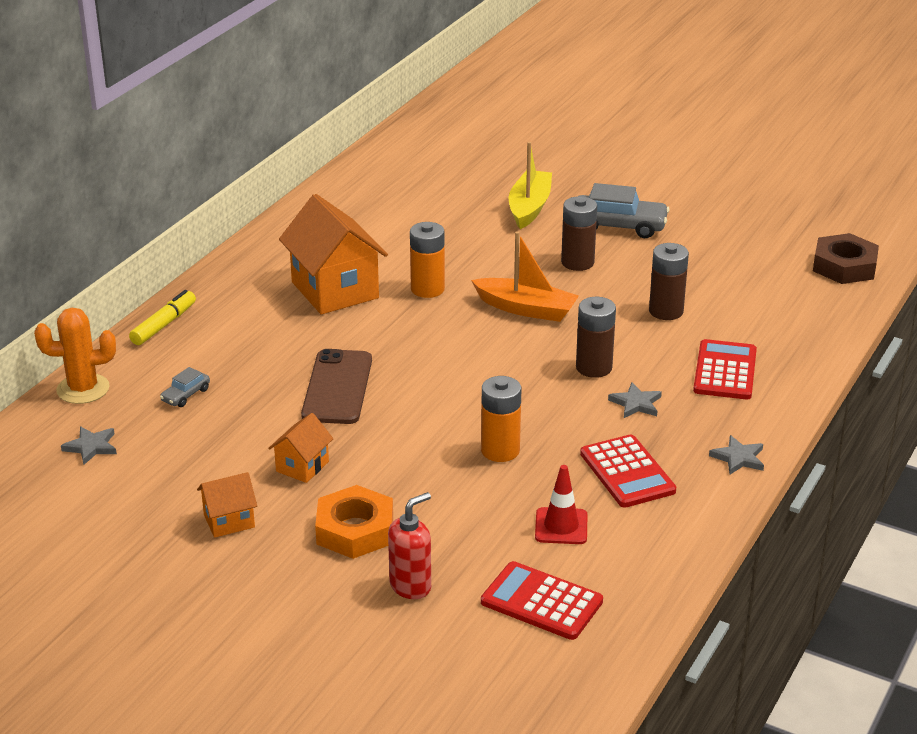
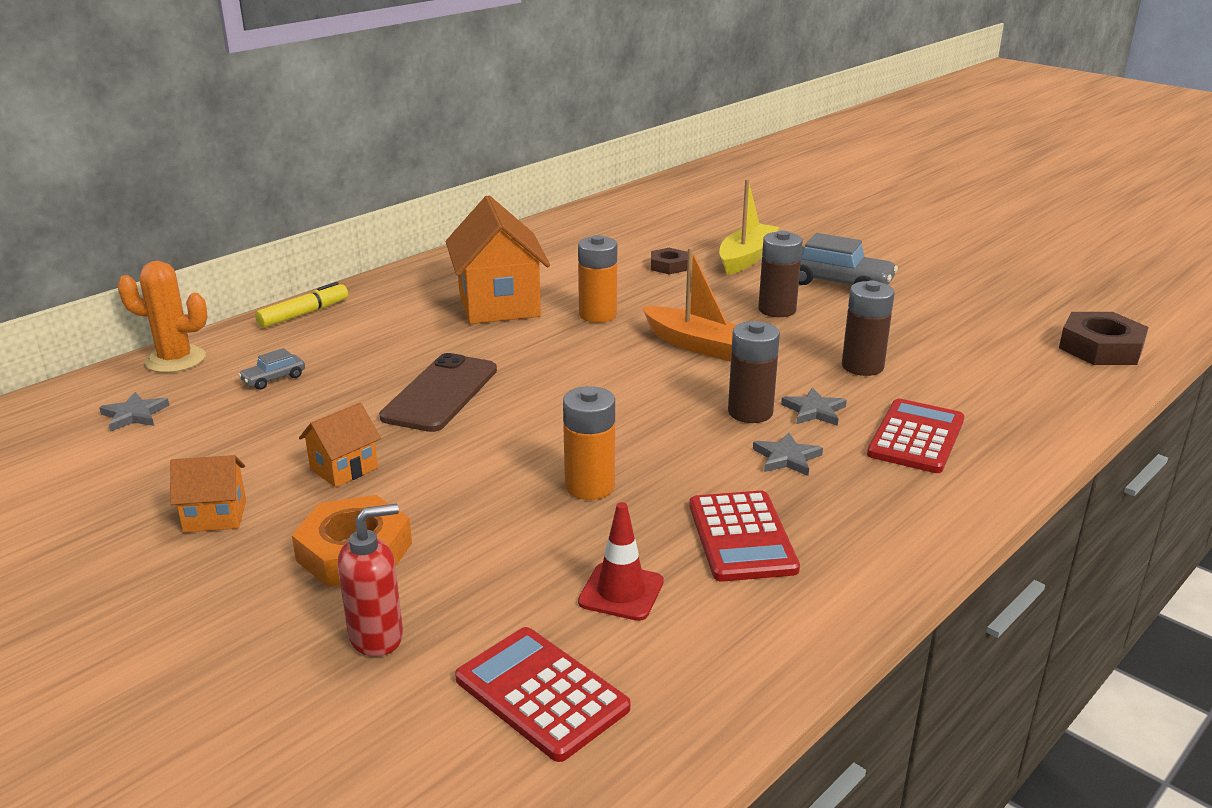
camera: 15 degrees right, 5 degrees down
(464, 226) = (669, 266): none -> brown nut
(738, 458) = (902, 542): grey star -> grey star (814, 411)

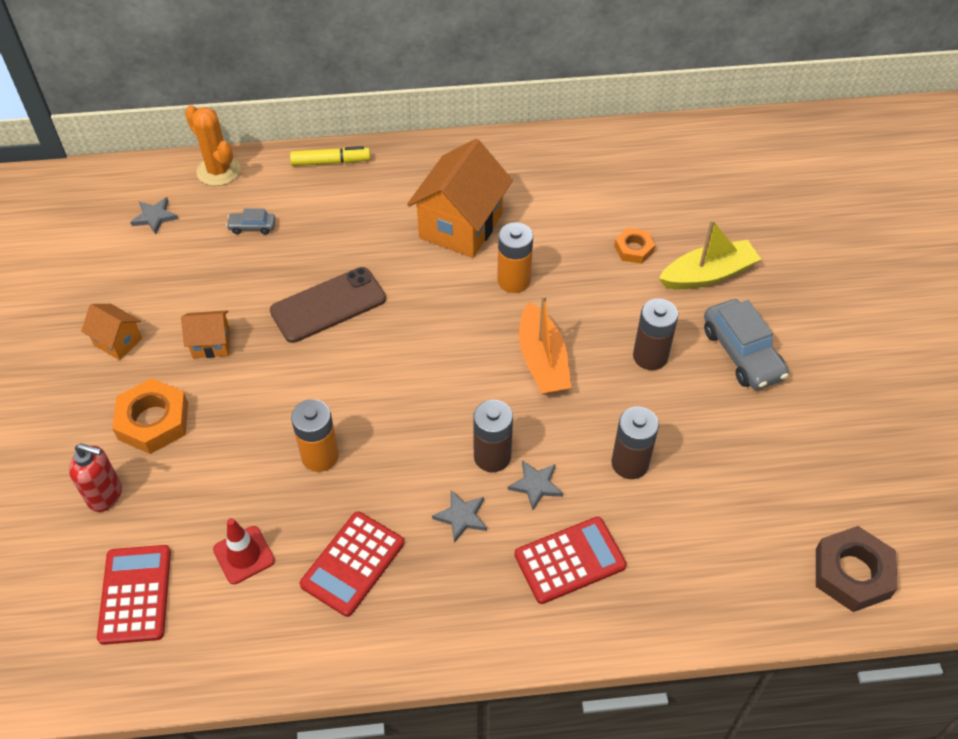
camera: 40 degrees right, 25 degrees up
(669, 266) = (634, 249): brown nut -> orange nut

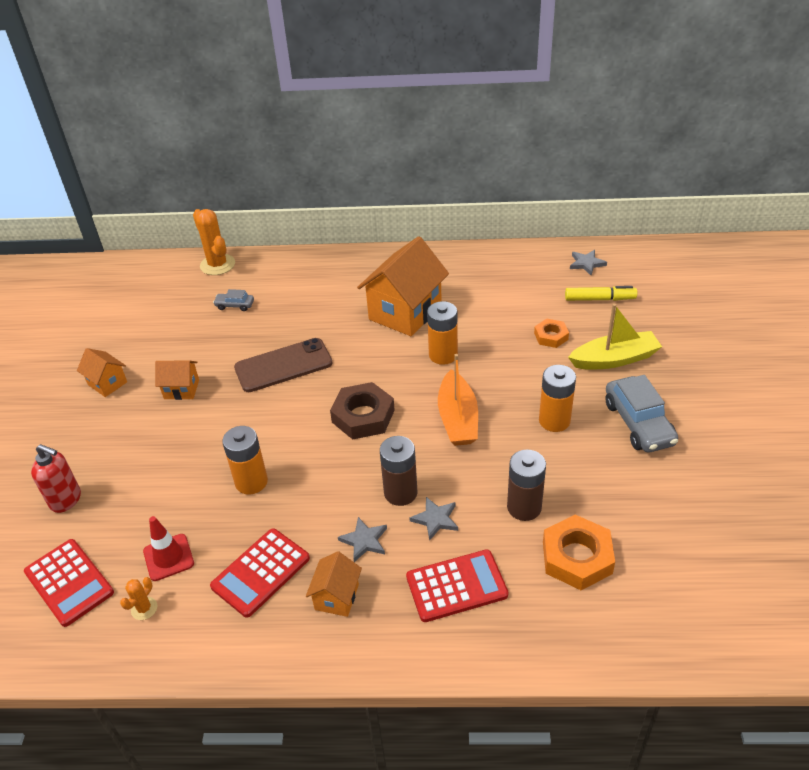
camera: 10 degrees right, 10 degrees down
(135, 594) = (69, 582): red calculator -> red calculator turned 135 degrees clockwise
(153, 421) = (120, 445): orange nut -> orange nut (577, 557)
(155, 217) = (160, 295): grey star -> grey star (586, 263)
(230, 617) = (144, 608): none -> orange cactus
(330, 162) = (307, 262): yellow marker -> yellow marker (599, 299)
(442, 584) = (337, 597): none -> orange house
(650, 356) = (554, 421): brown battery -> orange battery
(852, 573) = (727, 620): brown nut -> brown nut (363, 416)

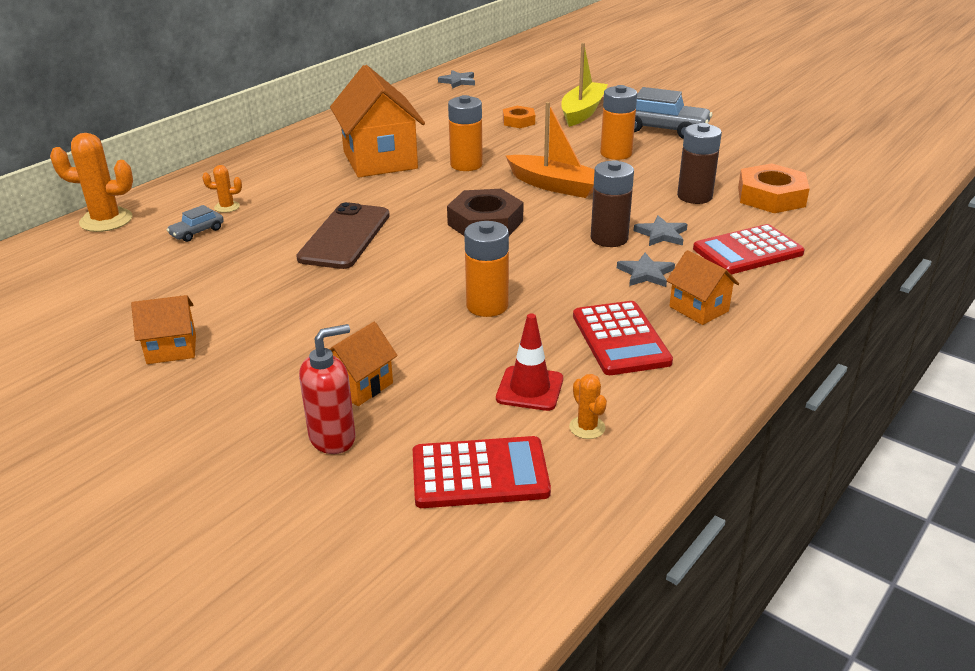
camera: 55 degrees left, 10 degrees down
(181, 389) = (275, 303): orange house -> orange house (360, 386)
(275, 295) = (227, 207): none -> orange cactus
(456, 586) = (748, 251): red calculator -> red calculator turned 135 degrees counterclockwise
(599, 299) = (507, 92): yellow marker -> none

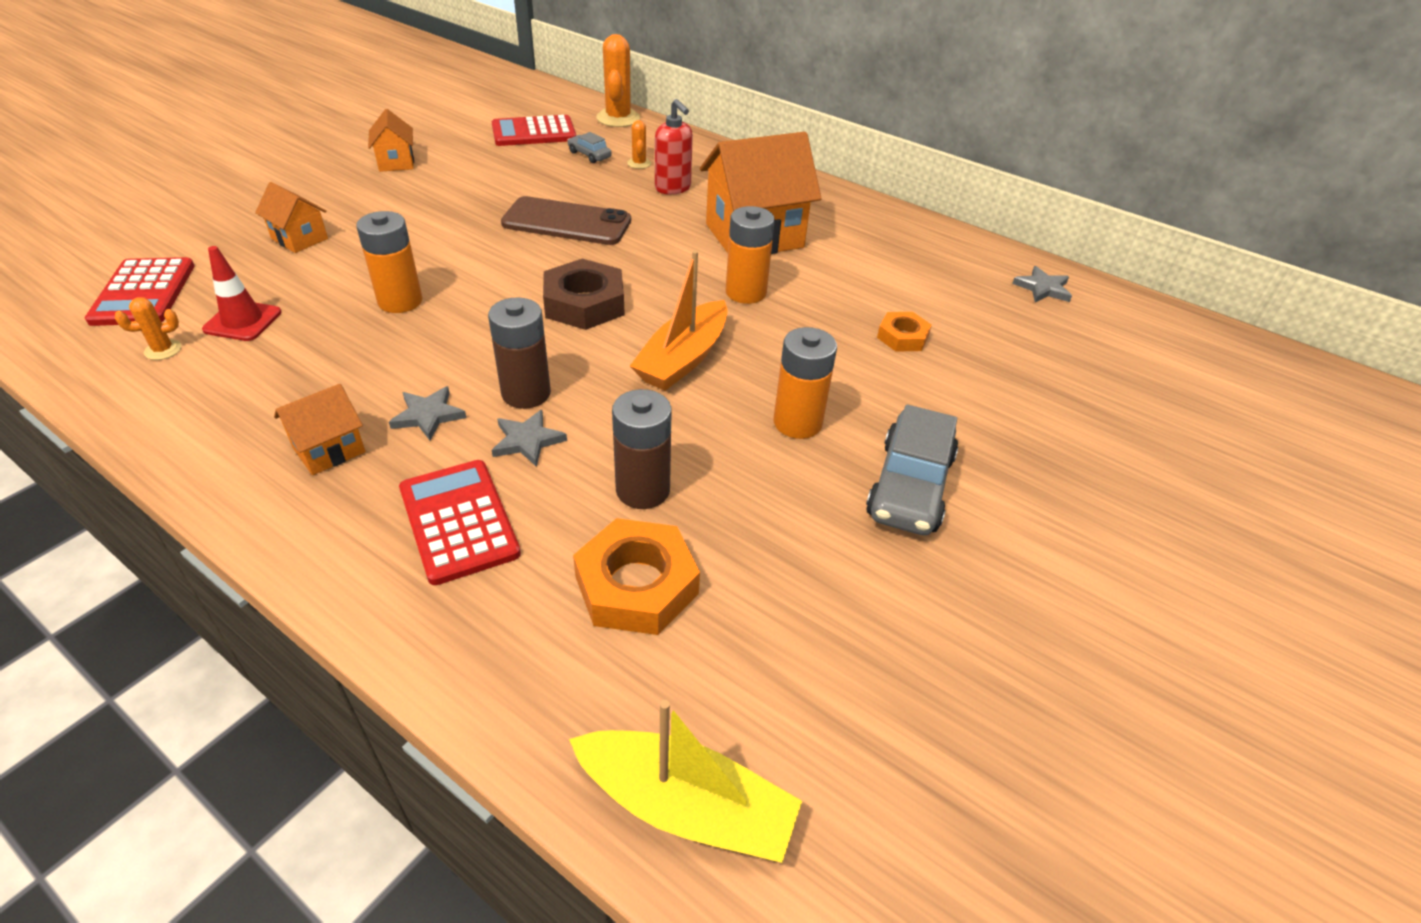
camera: 85 degrees right, 10 degrees up
(333, 438) = (236, 230): red soap dispenser -> red soap dispenser (673, 188)
(582, 112) = (961, 401): yellow boat -> yellow boat (686, 806)
(620, 339) = (296, 382): red calculator -> red calculator (534, 132)

